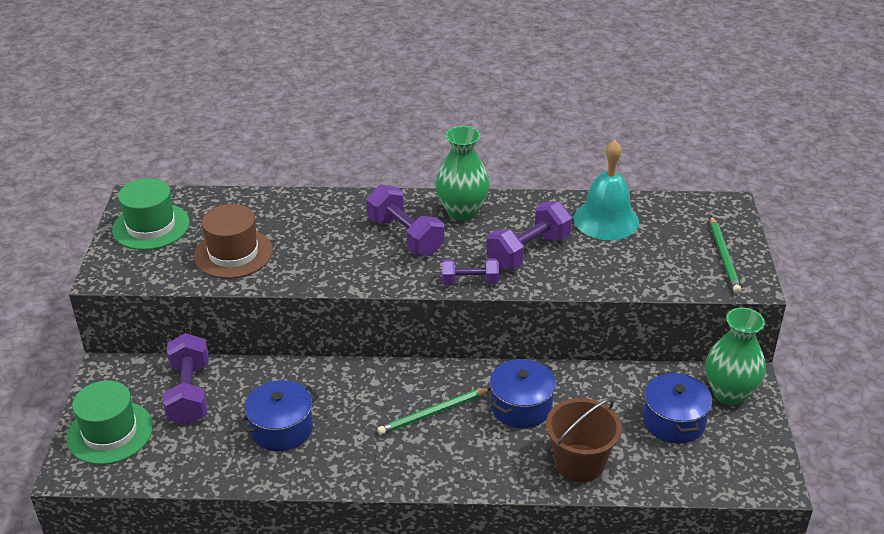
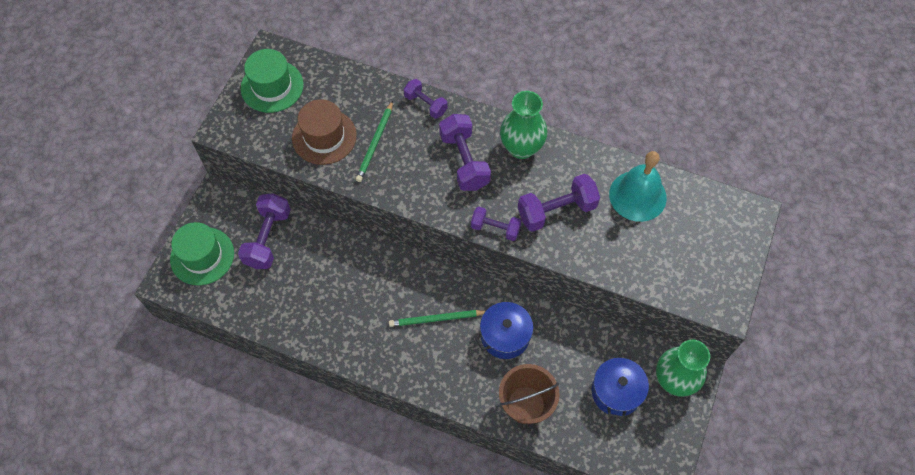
camera: 20 degrees right, 25 degrees up
(281, 429) = (321, 295): blue pot -> none
(338, 202) = (426, 104): none -> purple dumbbell
(724, 256) = (718, 270): green pencil -> green pencil (375, 143)

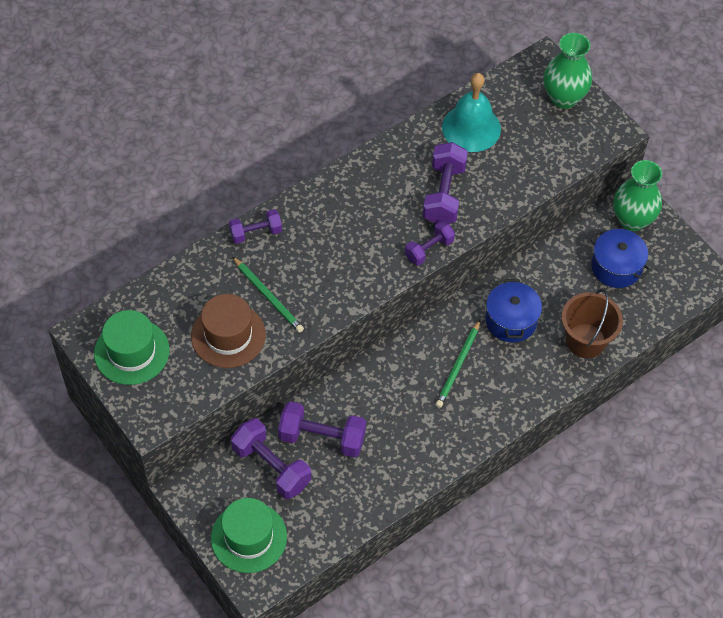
camera: 60 degrees left, 5 degrees down
(464, 161) = (341, 235): purple dumbbell -> purple dumbbell (322, 438)
(521, 148) = (360, 184): green vase -> green vase (563, 98)

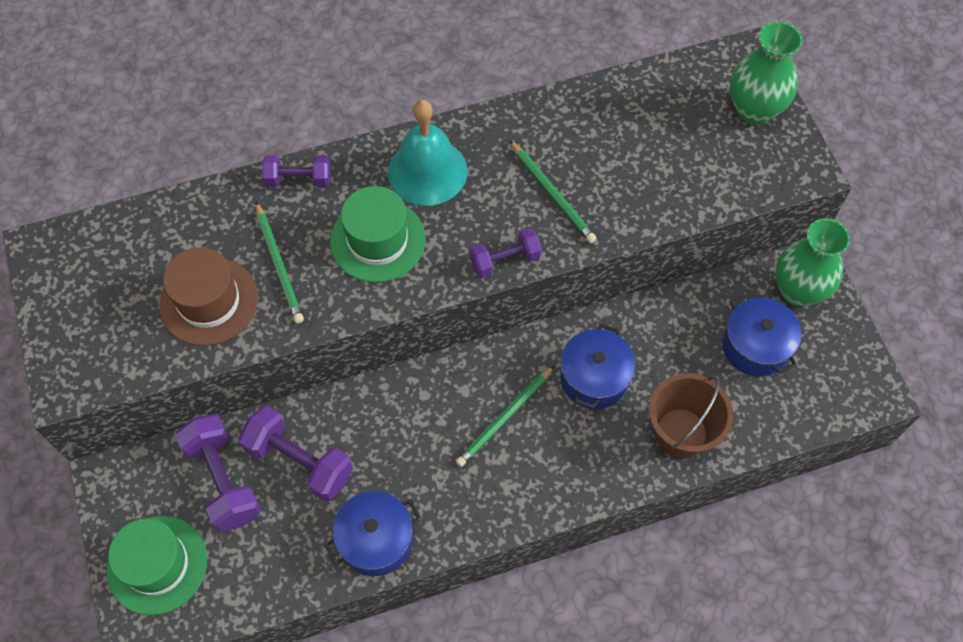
camera: 20 degrees right, 5 degrees up
(131, 352) = (84, 288): green hat -> green hat (377, 240)
(399, 474) = (376, 540): none -> blue pot
(444, 194) = (552, 194): purple dumbbell -> green pencil
(471, 128) = (620, 118): turquoise bell -> turquoise bell (427, 171)

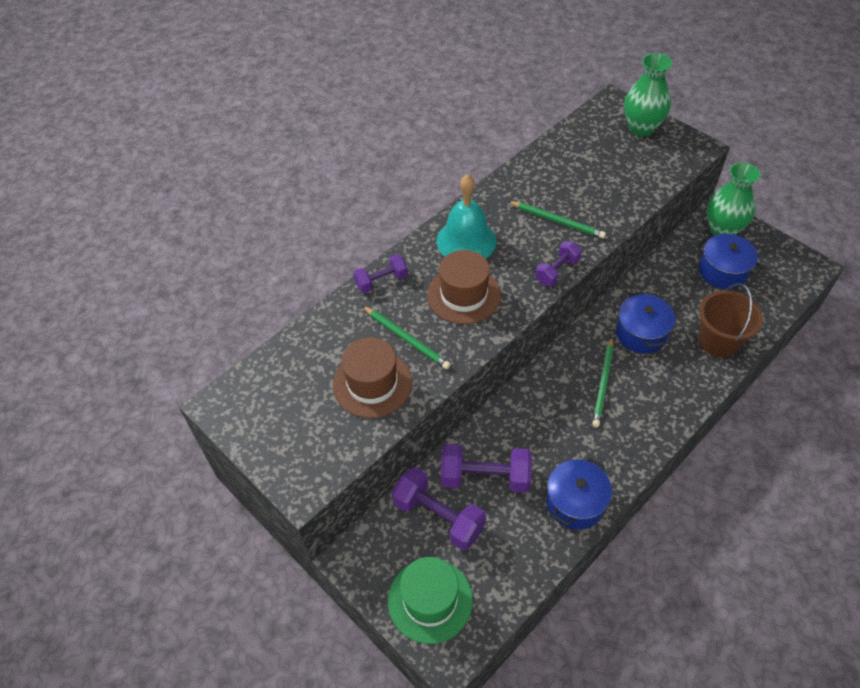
camera: 25 degrees left, 10 degrees down
(377, 240) = (464, 295): green hat -> brown hat

